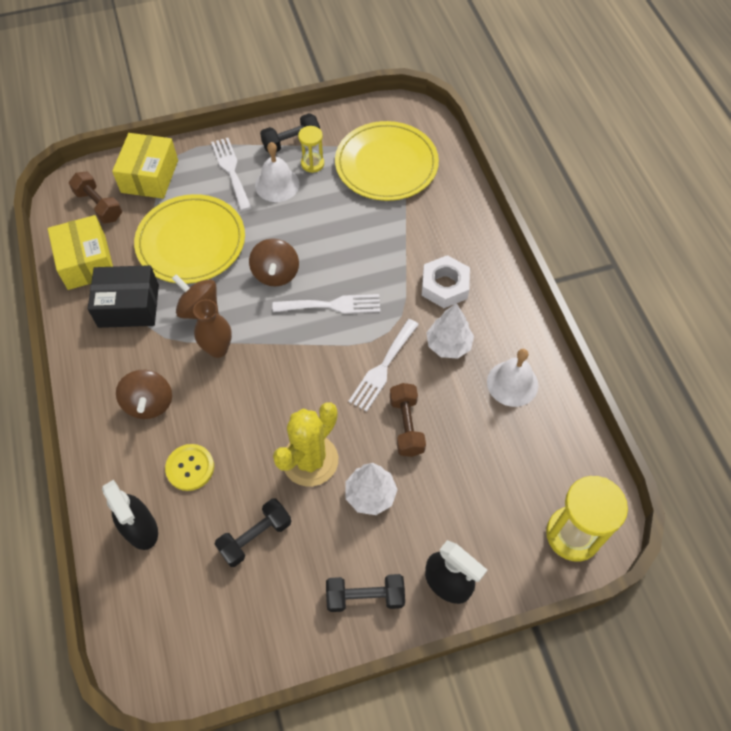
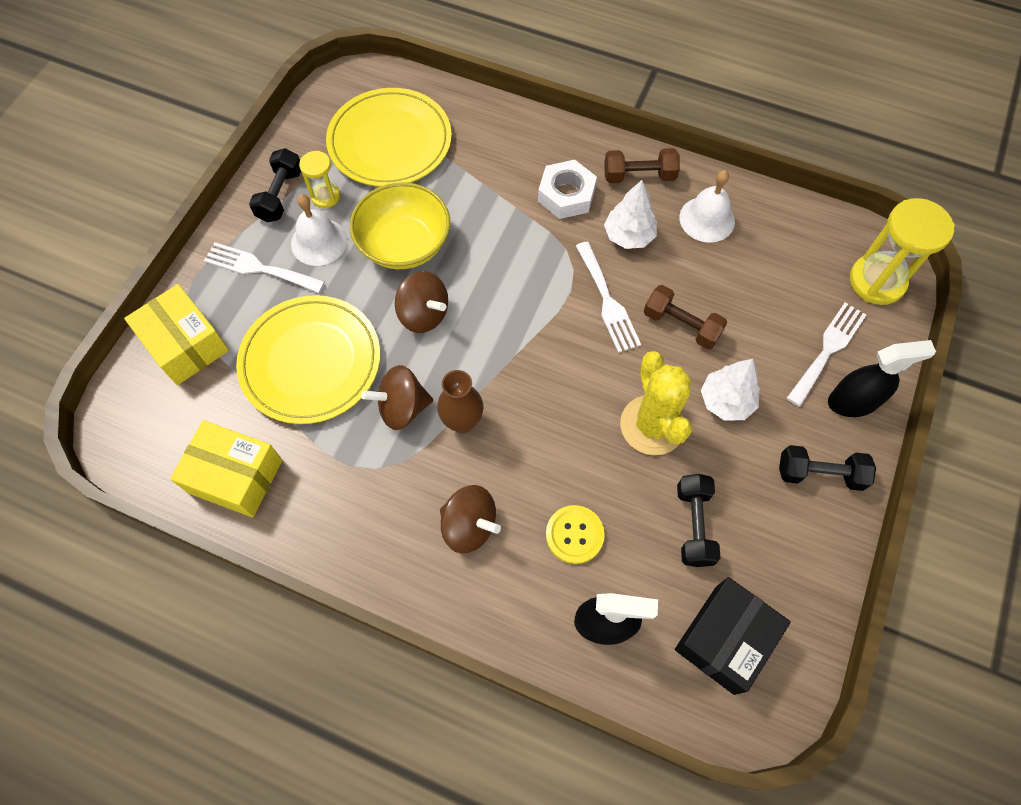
camera: 50 degrees left, 5 degrees up
(99, 205) = (172, 417): brown dumbbell -> brown dumbbell (639, 176)
(128, 306) = (332, 470): black box -> black box (725, 639)
(317, 227) = (404, 244): none -> yellow bowl
(332, 305) = (504, 293): white fork -> white fork (827, 350)
(365, 597) = (819, 474): black dumbbell -> black dumbbell turned 60 degrees clockwise

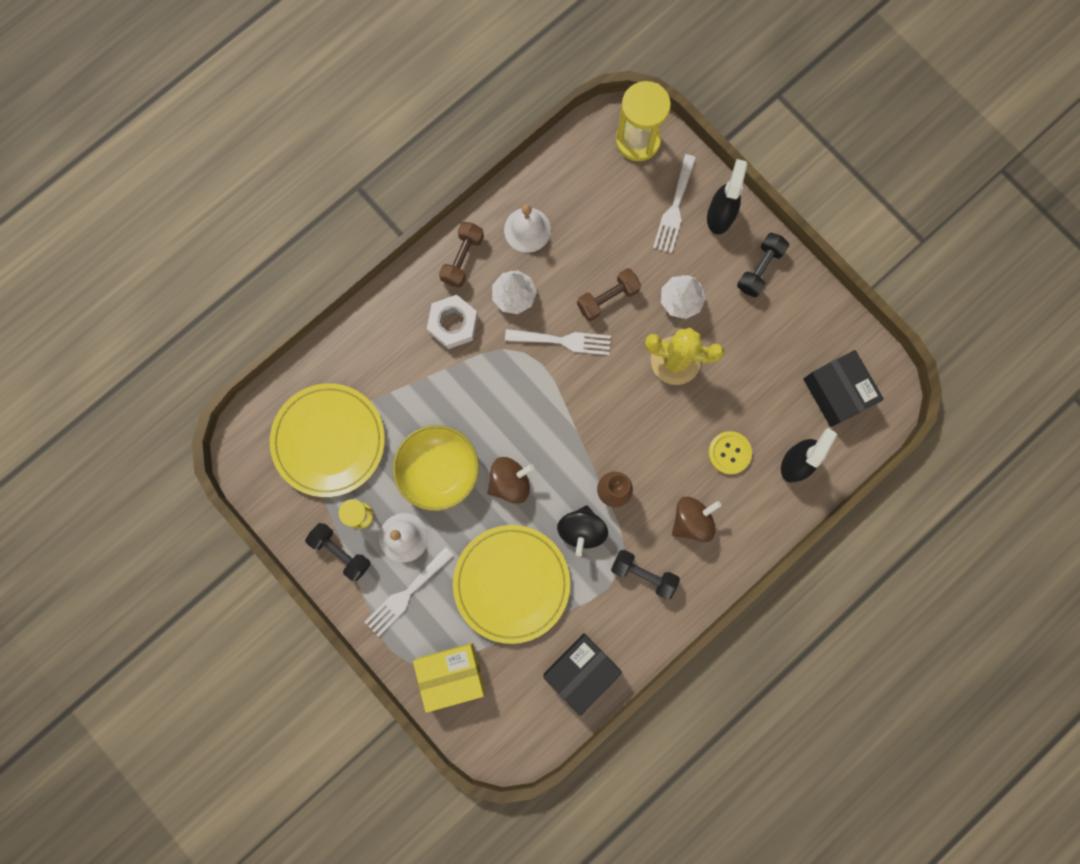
camera: 65 degrees left, 15 degrees up
(235, 476) = (581, 671): yellow box -> black box
(402, 408) = (581, 530): brown spinning top -> black spinning top
(694, 525) = (757, 371): black dumbbell -> black dumbbell (643, 574)
(827, 350) = (674, 208): white fork -> white fork turned 135 degrees counterclockwise

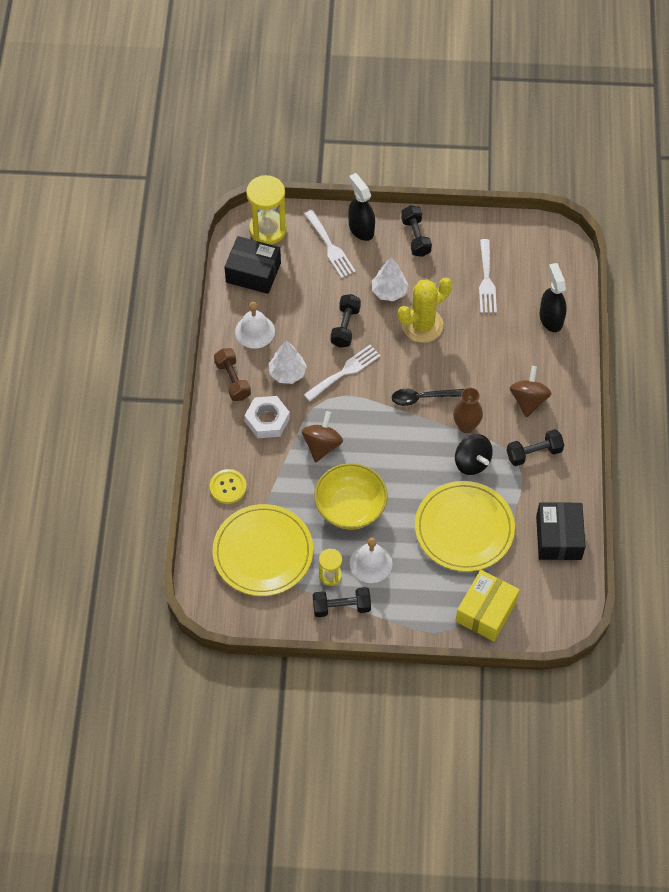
camera: 45 degrees left, 20 degrees down
(406, 594) = (408, 592): white fork -> white fork (486, 280)
(510, 482) = (400, 475): brown spinning top -> brown spinning top (322, 445)
(603, 429) = (422, 398): none -> black spoon
(608, 298) = (345, 327): brown dumbbell -> black dumbbell
(729, 453) = (508, 346): yellow button -> yellow button (228, 487)
(837, 392) = (531, 263): black box -> black box (253, 272)

